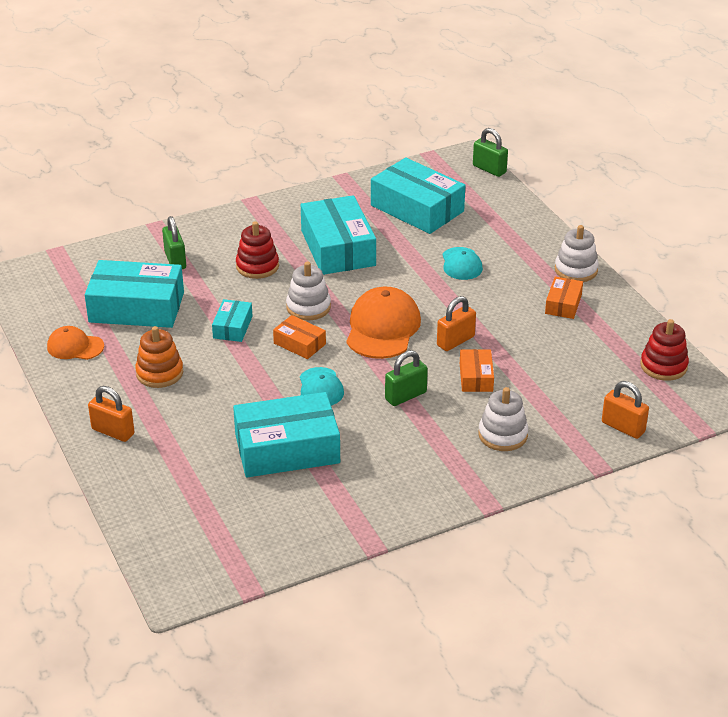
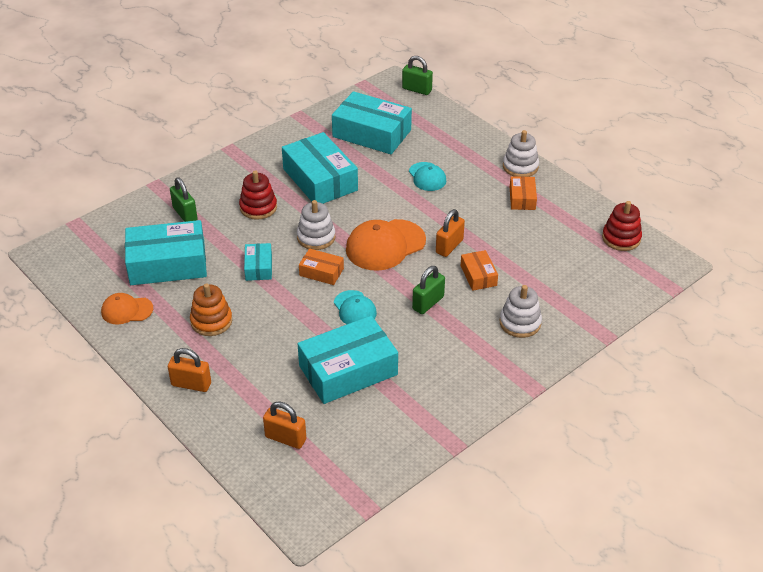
camera: 15 degrees left, 5 degrees up
(382, 328) = (385, 245): orange cap -> orange cap turned 120 degrees counterclockwise
(623, 427) = (611, 298): orange padlock -> orange padlock (285, 438)

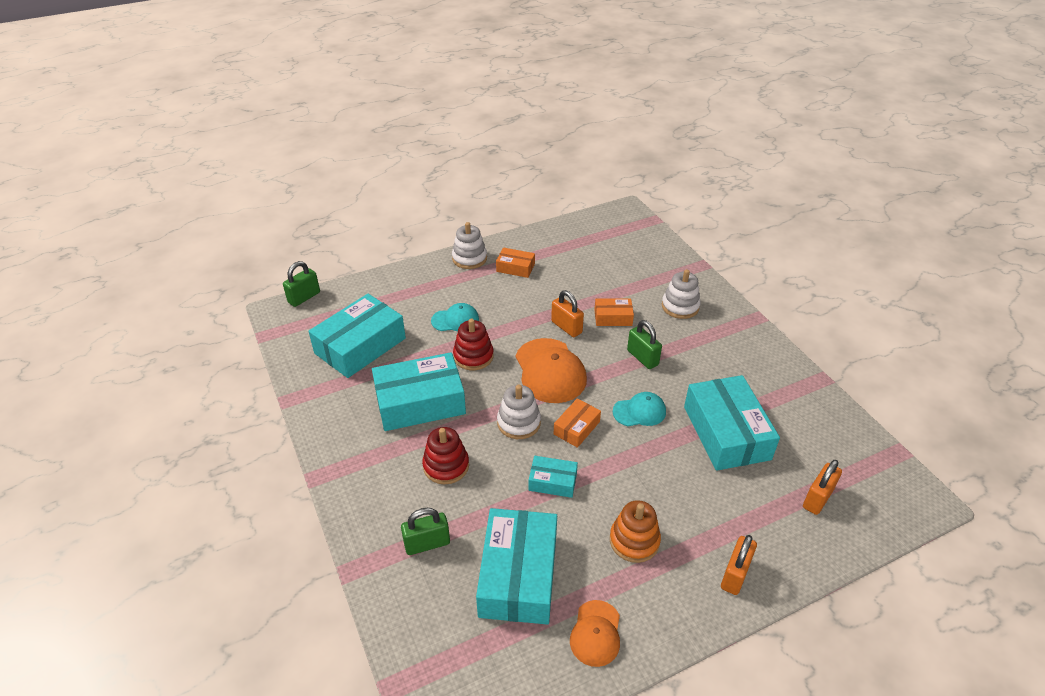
camera: 75 degrees left, 0 degrees up
(621, 238) = (589, 228): red stacking toy -> red stacking toy (473, 356)

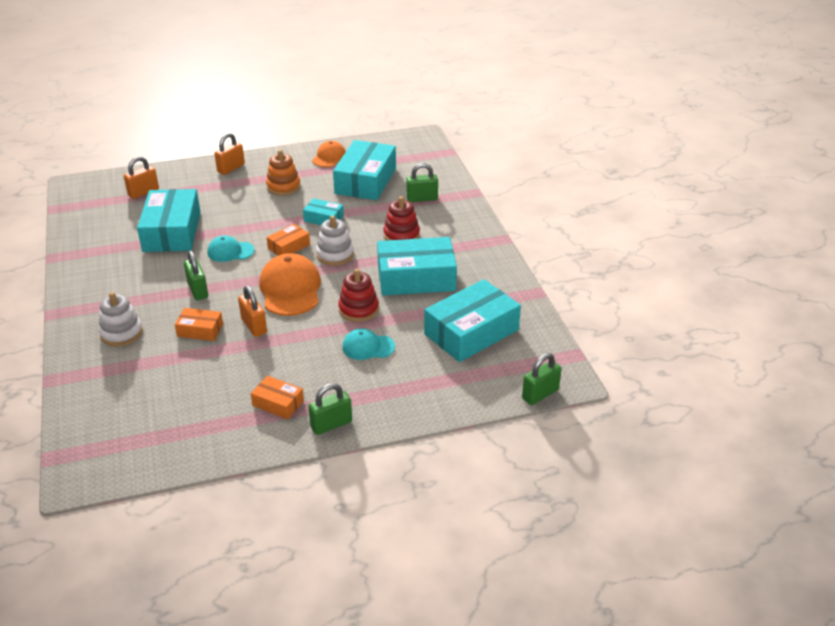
camera: 170 degrees left, 5 degrees down
(469, 258) = (331, 424): white stacking toy -> green padlock

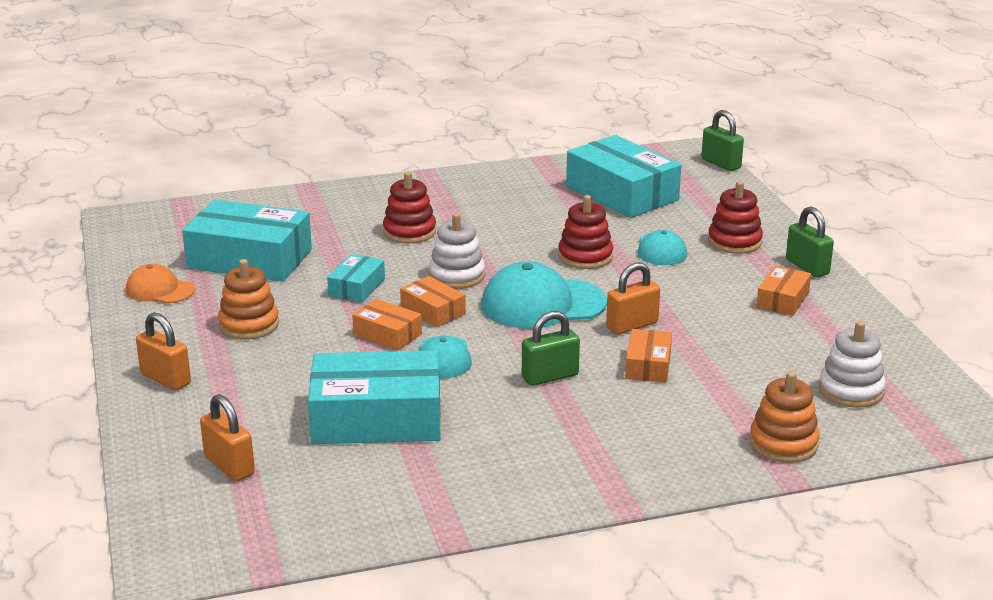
camera: 90 degrees left, 10 degrees down
(90, 381) = (783, 444): none -> orange stacking toy
(121, 333) = (667, 431): white stacking toy -> white stacking toy (851, 390)
(263, 231) = (387, 334): none -> orange box
(290, 289) = (542, 304): orange cap -> turquoise cap
(379, 387) = (734, 242): none -> red stacking toy
(416, 278) = (513, 222): turquoise box -> none
(422, 198) = (314, 219): green padlock -> none

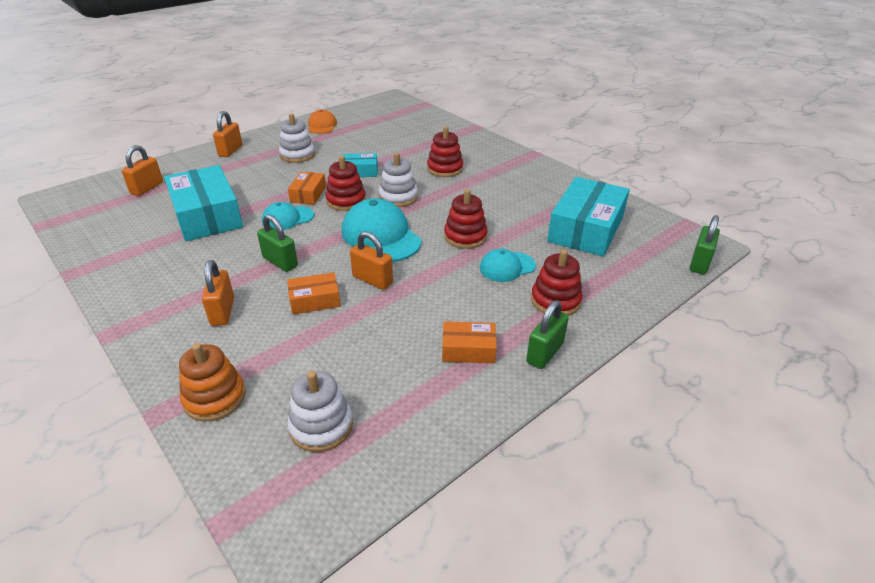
camera: 65 degrees right, 10 degrees up
(249, 325) = (297, 155): orange stacking toy -> white stacking toy
(250, 259) = (372, 136): turquoise box -> none
(433, 311) = (346, 201): orange box -> red stacking toy
(631, 426) = (222, 311): none -> orange padlock

